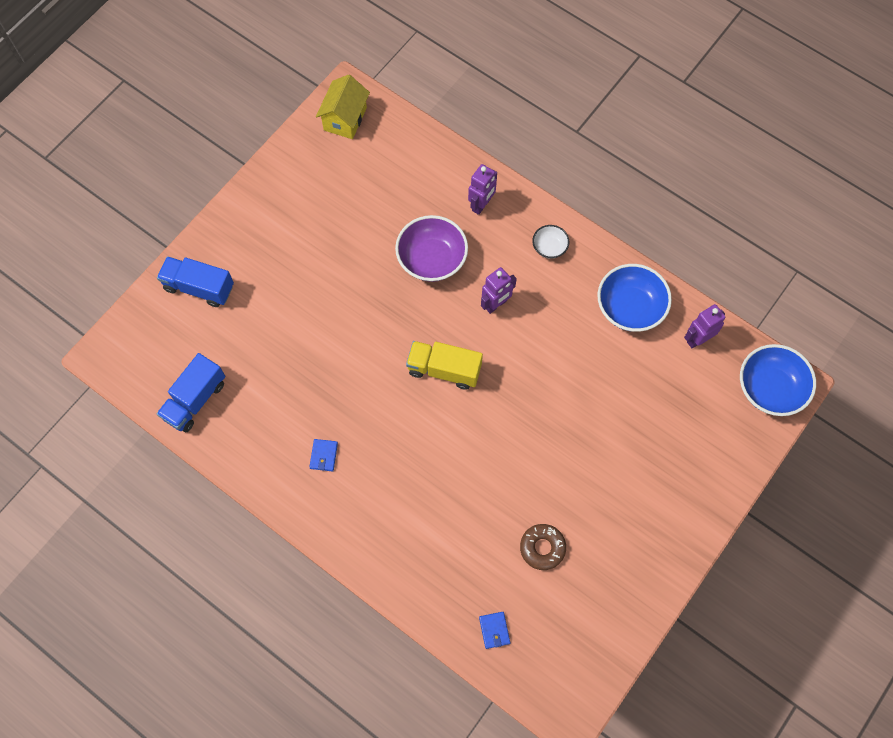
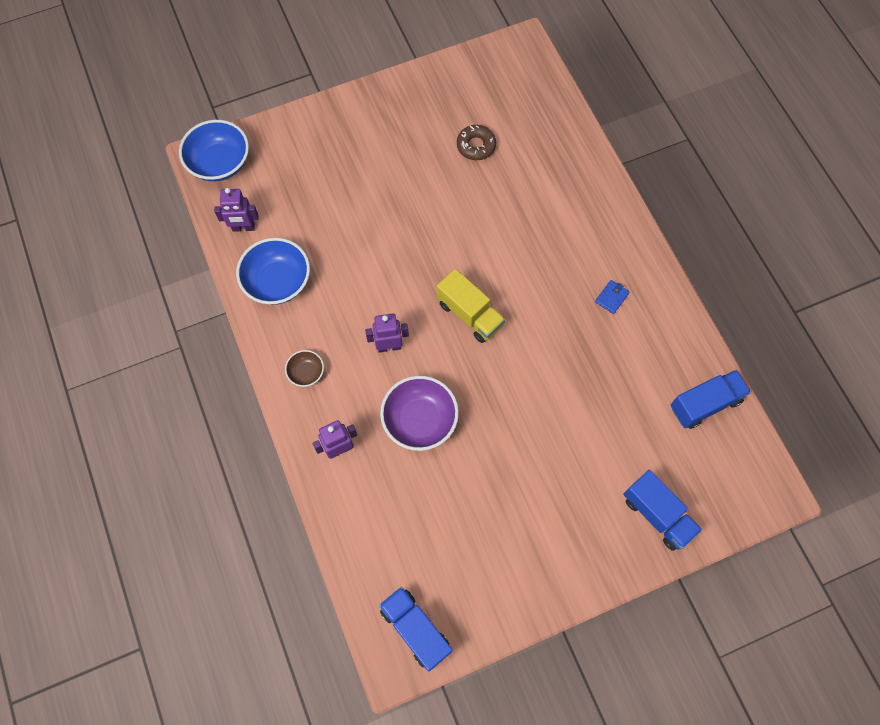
camera: 150 degrees left, 0 degrees up
(345, 119) = (415, 629): yellow house -> blue truck
(494, 630) = (545, 113): blue wallet -> none
(549, 247) = (306, 373): white bowl -> brown bowl

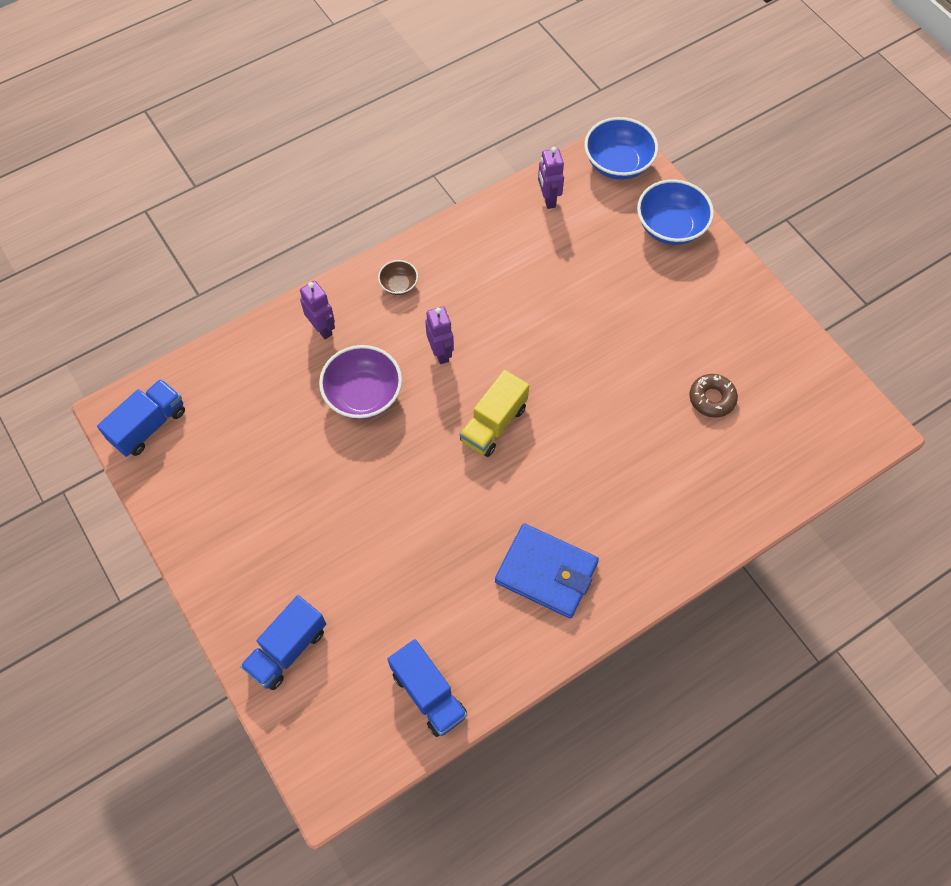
camera: 80 degrees right, 5 degrees down
(277, 282) = (493, 240): blue bowl -> blue bowl (670, 227)
(611, 297) = (546, 572): blue wallet -> blue wallet, size x2.43

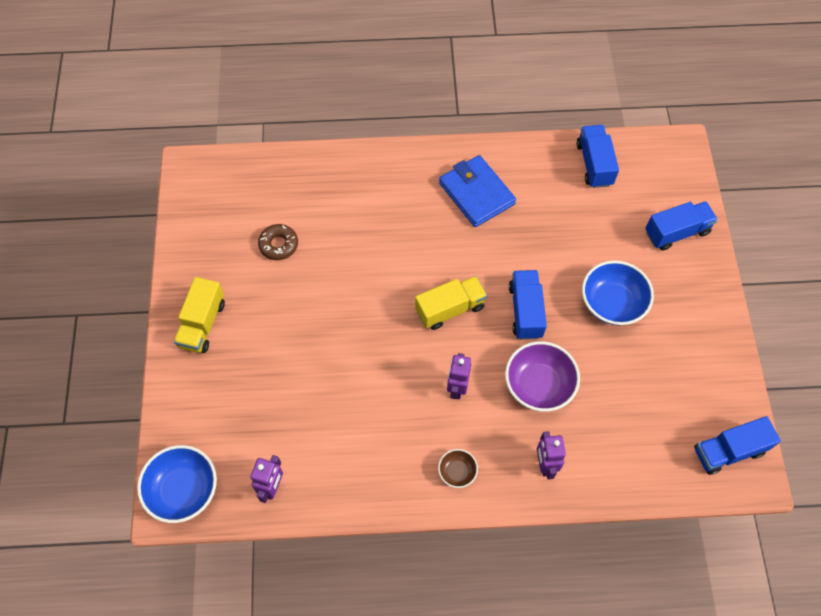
camera: 150 degrees left, 0 degrees up
(415, 462) = (525, 311): none -> blue truck
(670, 227) = (192, 399): blue bowl -> blue bowl (612, 303)
(717, 289) = (202, 324): none -> yellow truck

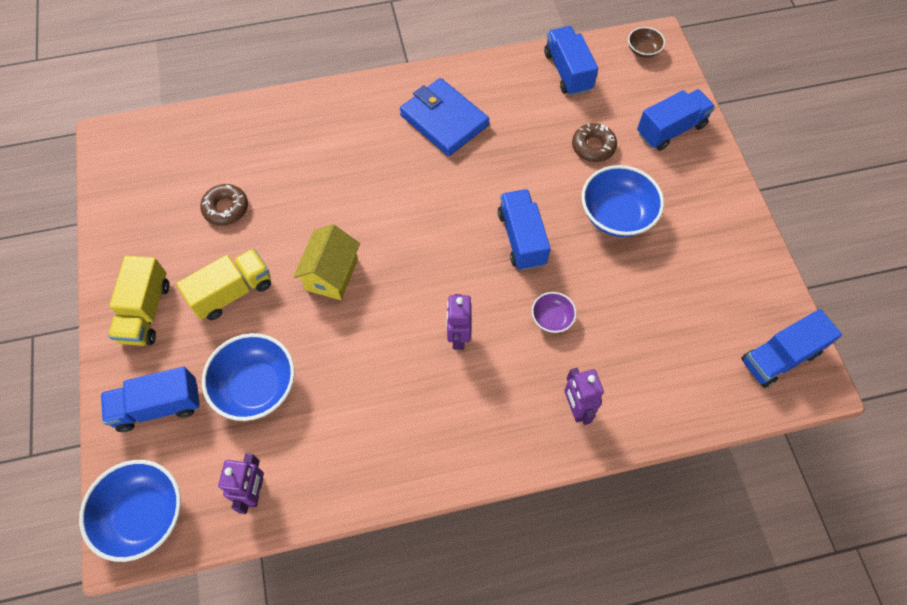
camera: 10 degrees left, 0 degrees up
(204, 404) = (158, 406): none -> blue truck
(284, 401) = (256, 386): none -> blue bowl
(359, 317) = (331, 274): none -> yellow house
(450, 309) = (435, 249): yellow truck -> yellow truck (232, 292)
(457, 472) = (475, 434): brown bowl -> brown bowl (643, 50)
(539, 385) = (552, 318): purple bowl -> purple bowl, size x0.52
(604, 237) = (593, 146): none -> brown donut

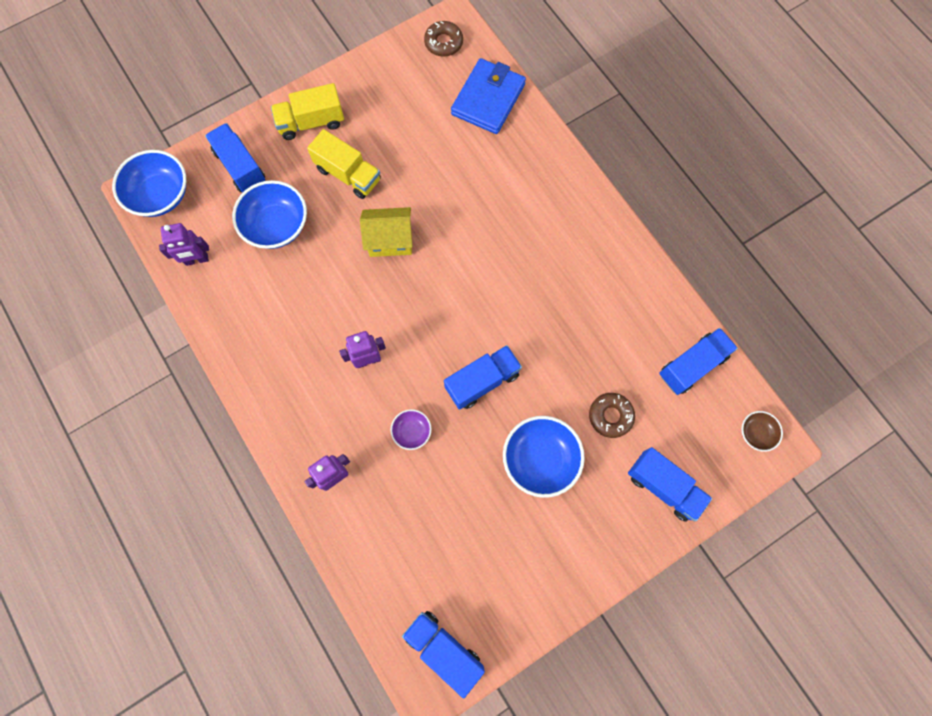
camera: 70 degrees right, 10 degrees up
(226, 208) = (421, 136): brown donut -> brown donut (443, 43)
(444, 120) = (583, 272): blue wallet -> blue wallet (488, 99)

